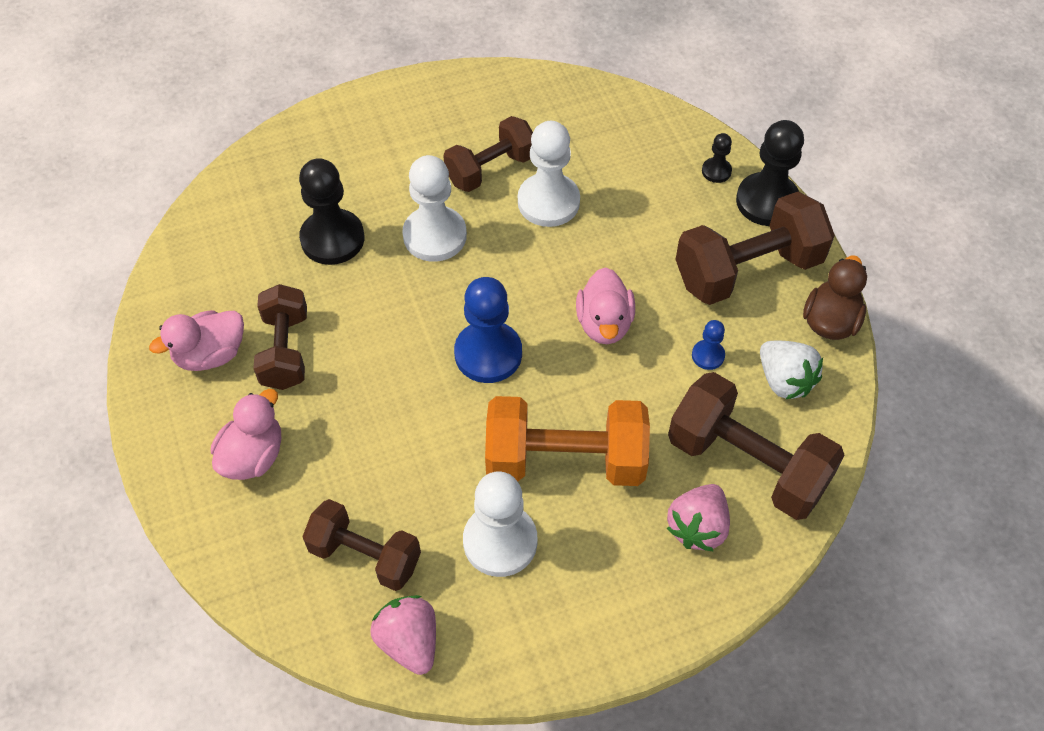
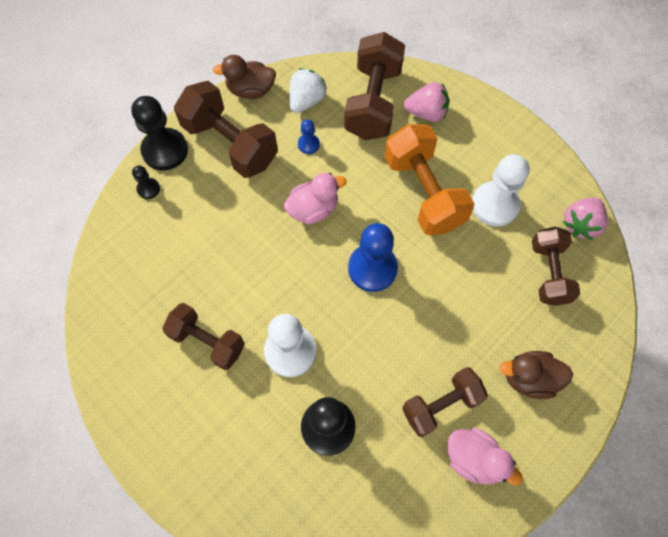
camera: 115 degrees left, 10 degrees up
(253, 456) = (529, 378): pink duck -> brown duck
(548, 202) = (223, 286): white pawn -> none

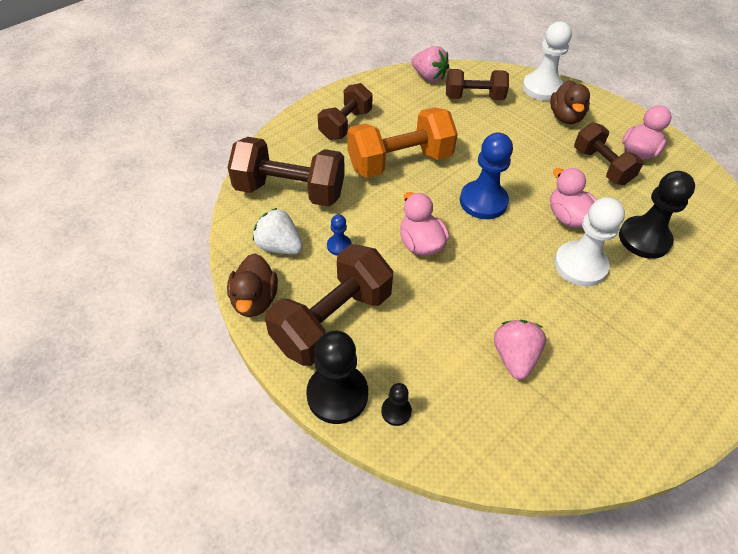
camera: 90 degrees left, 15 degrees down
(207, 341) = (586, 337): brown dumbbell -> brown dumbbell (345, 124)
(355, 351) = (568, 217): none -> pink duck
(426, 113) = (309, 153): pink strawberry -> pink strawberry (514, 357)
(494, 205) = (412, 120): white pawn -> white pawn (542, 88)

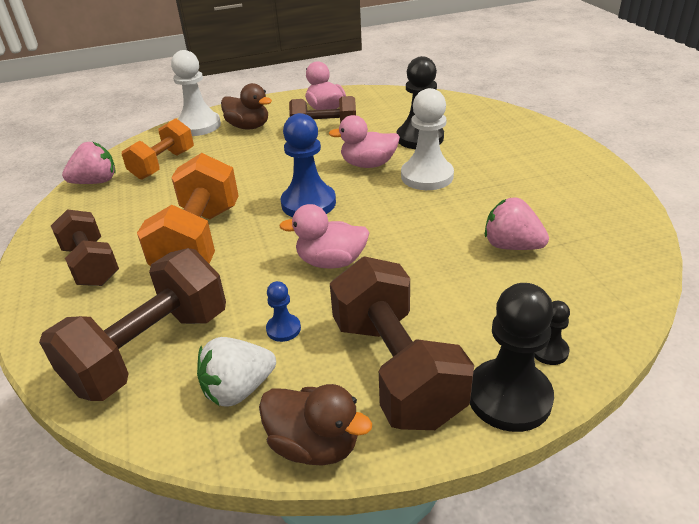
camera: 60 degrees left, 15 degrees down
(474, 97) = (163, 164): brown dumbbell -> orange dumbbell

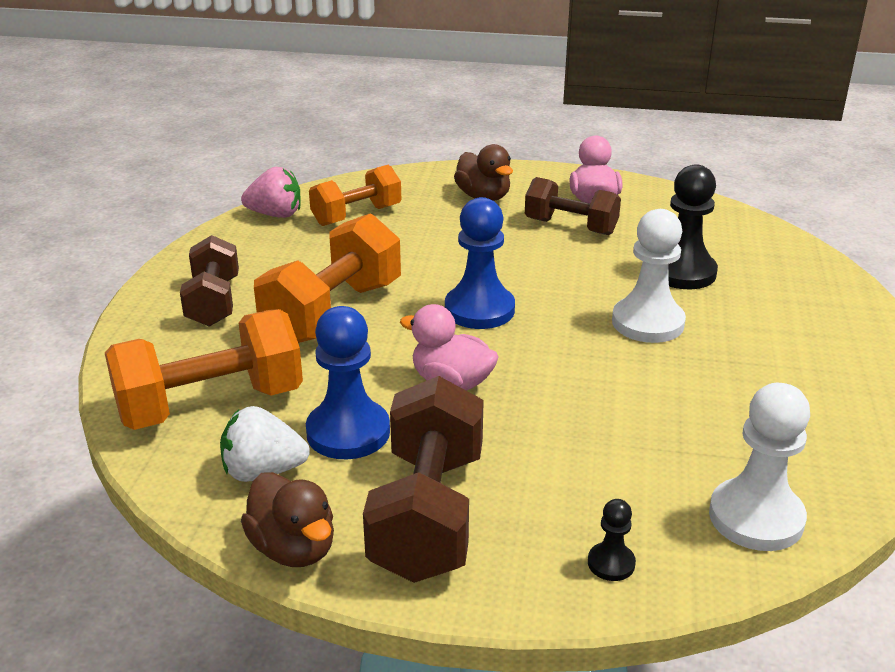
camera: 25 degrees right, 5 degrees down
(150, 350) = (211, 405): brown dumbbell -> orange dumbbell
(199, 126) = (428, 180): white pawn -> white pawn (756, 517)
(283, 329) = (348, 432): blue pawn -> blue pawn, size x2.07
(368, 164) = (588, 286): pink duck -> none
(509, 397) = (522, 588): black pawn -> none
(511, 246) = (677, 438): pink strawberry -> none

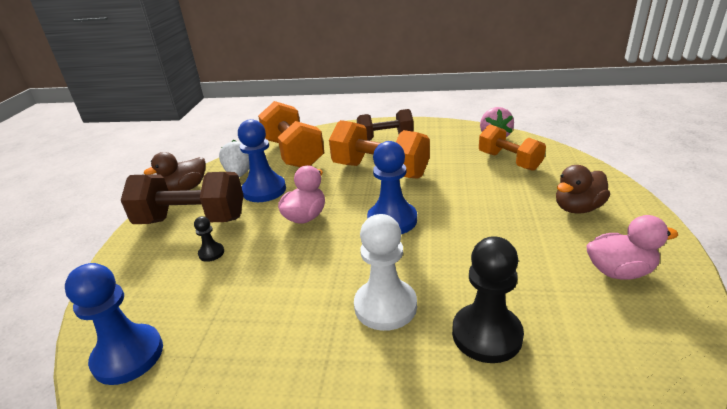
camera: 90 degrees right, 0 degrees up
(570, 227) = (548, 258): brown dumbbell -> none
(611, 563) = (124, 284): black pawn -> black pawn (211, 253)
(756, 517) = (128, 356): white pawn -> blue pawn

